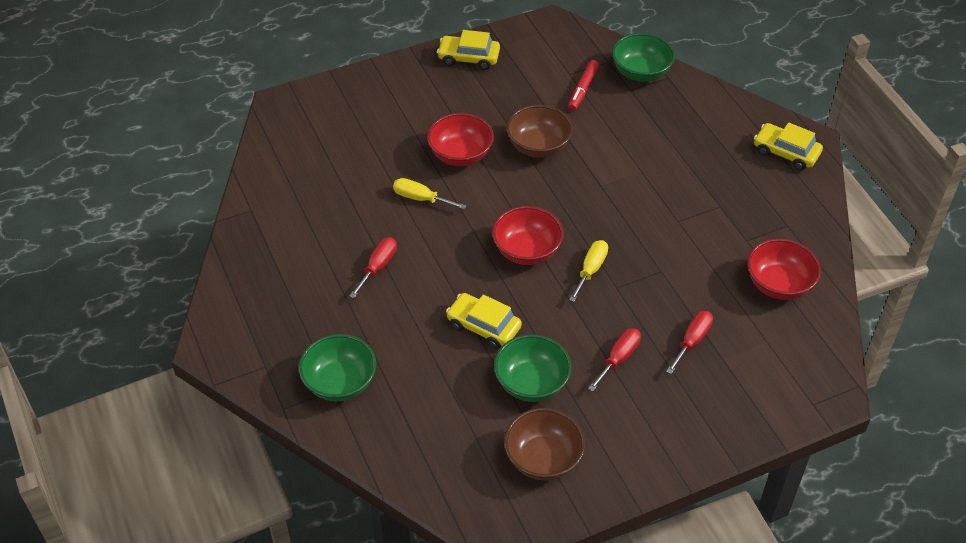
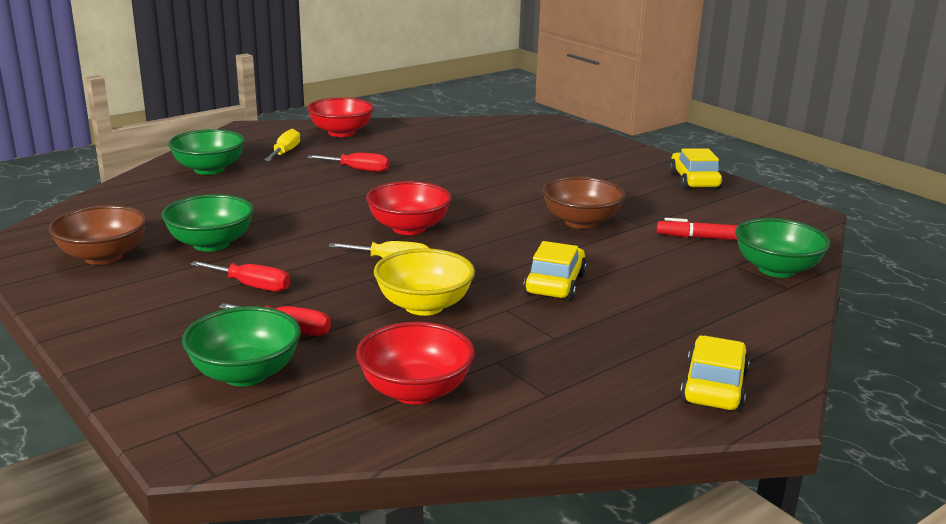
camera: 75 degrees right, 25 degrees down
(421, 198) = (461, 178): yellow screwdriver -> yellow screwdriver (285, 152)
(460, 155) = (537, 189): red bowl -> red bowl (341, 133)
(483, 326) = (289, 217): yellow car -> yellow car (555, 284)
(666, 263) = (424, 306): none -> yellow bowl
(749, 367) = (245, 374): none -> green bowl

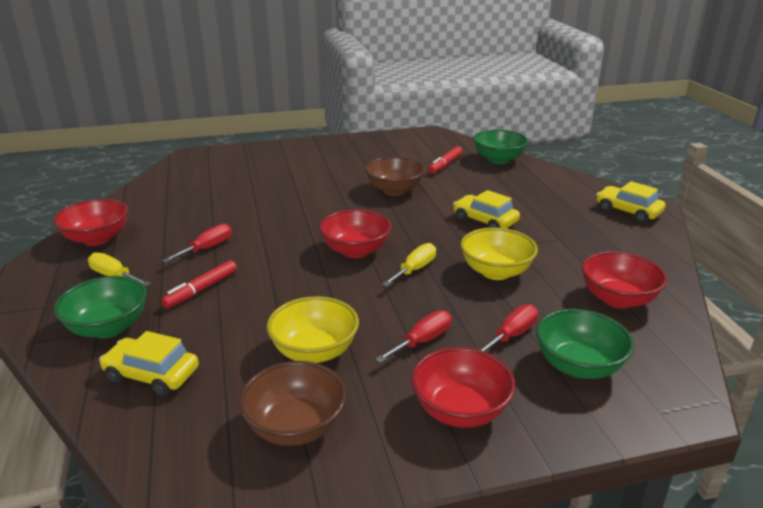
camera: 65 degrees left, 5 degrees up
(144, 319) = (460, 410): none -> red bowl
(211, 244) = (314, 351): green bowl -> yellow bowl
(284, 184) = (201, 290): none -> red marker
(694, 180) = (356, 143): yellow car -> yellow car (152, 375)

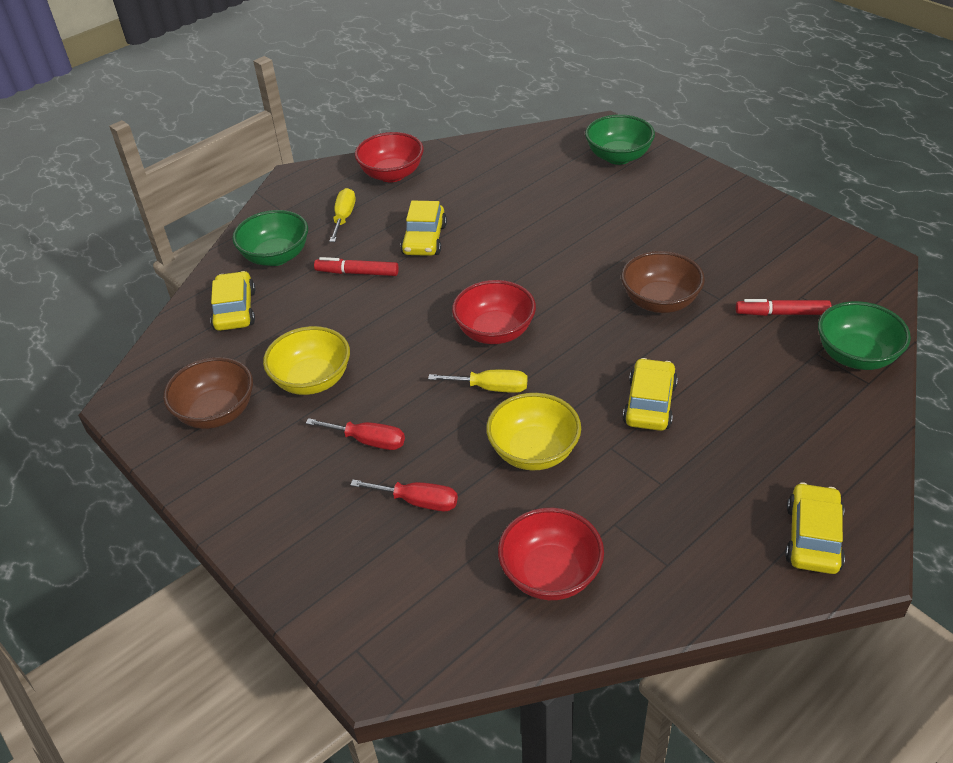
camera: 65 degrees right, 15 degrees up
(207, 248) = (424, 239): red screwdriver -> yellow car
(460, 410) = (283, 501): red bowl -> none
(578, 366) = (395, 568): green bowl -> green bowl (618, 157)

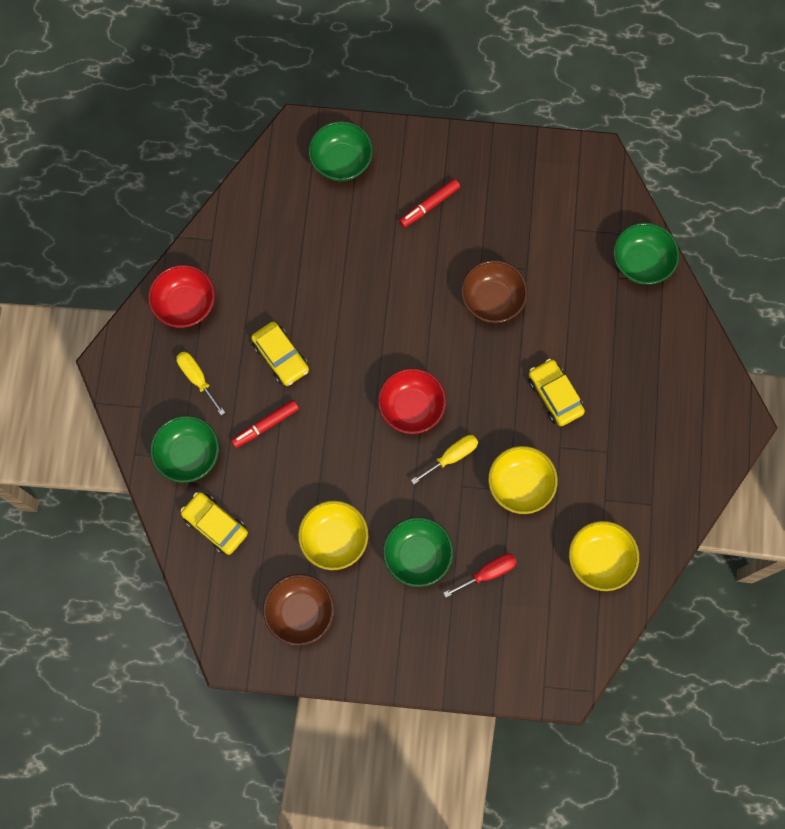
camera: 45 degrees left, 30 degrees up
(368, 441) = (417, 555): red screwdriver -> green bowl
(550, 574) = (599, 559): red bowl -> yellow bowl
(782, 313) = (574, 255): red marker -> red marker (429, 205)
(813, 537) = (709, 426): yellow car -> none

